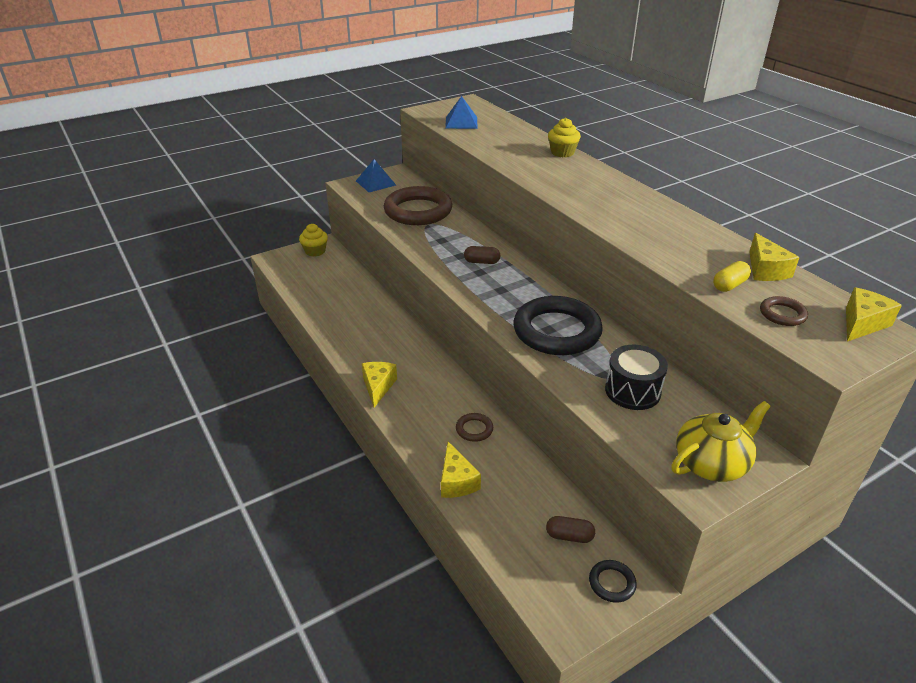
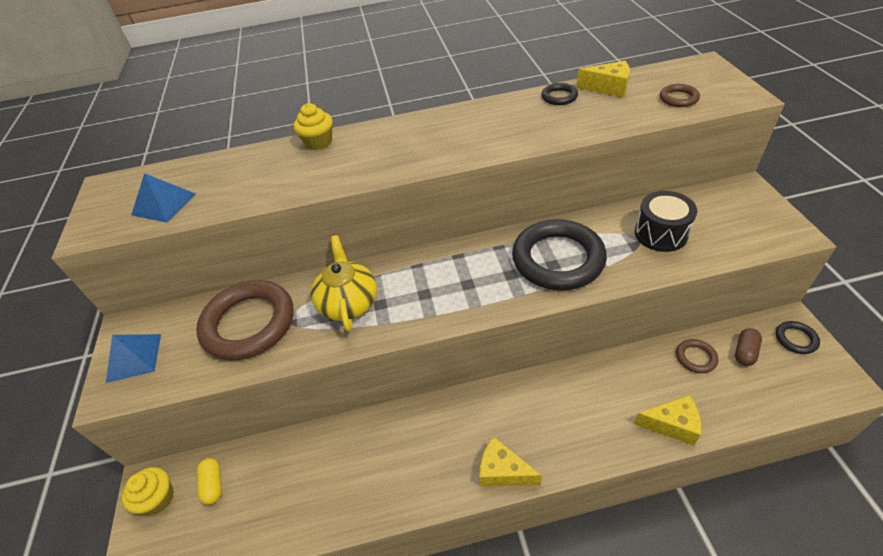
camera: 65 degrees left, 10 degrees up
(474, 429) = (596, 389): brown ring -> brown ring (696, 358)
(482, 262) = (404, 287): brown capsule -> none
(711, 463) = (757, 216): yellow teapot -> yellow teapot (348, 302)
(721, 244) = (559, 97): none -> black ring
(729, 285) = (629, 110): yellow capsule -> yellow capsule (213, 484)
(862, 324) = (695, 70): yellow cheese -> none

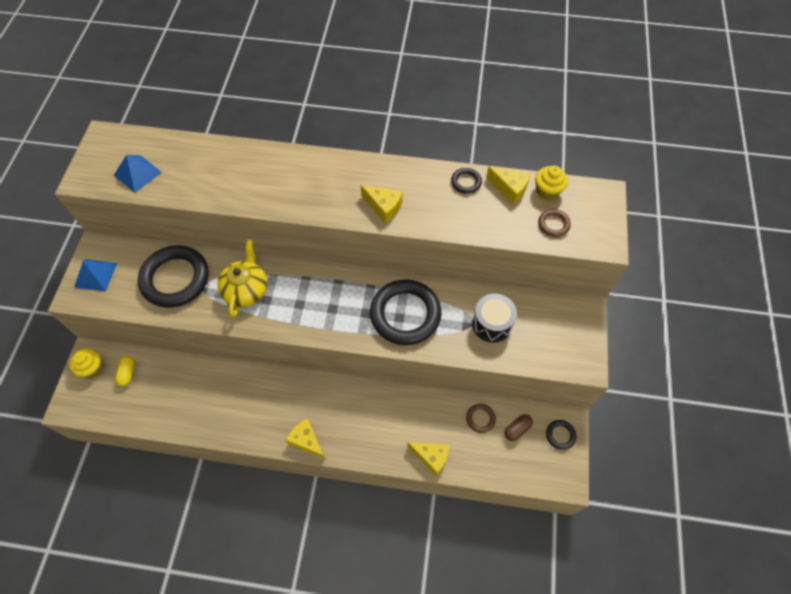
camera: 15 degrees right, 15 degrees up
(249, 323) = (175, 279): brown ring -> black ring
(318, 142) = (265, 155): yellow cupcake -> yellow cupcake (547, 191)
(486, 141) = (384, 207): none -> yellow cheese

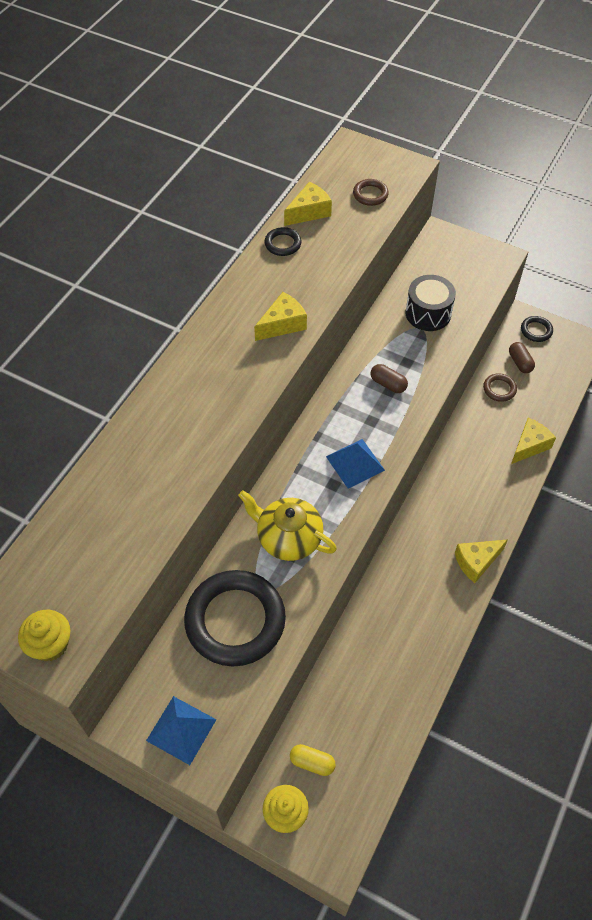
camera: 70 degrees left, 5 degrees down
(137, 173) = (89, 583): blue pyramid -> blue pyramid (355, 463)
(405, 314) = (388, 384): black ring -> brown capsule
(547, 191) = (326, 185): yellow cupcake -> yellow cupcake (50, 644)

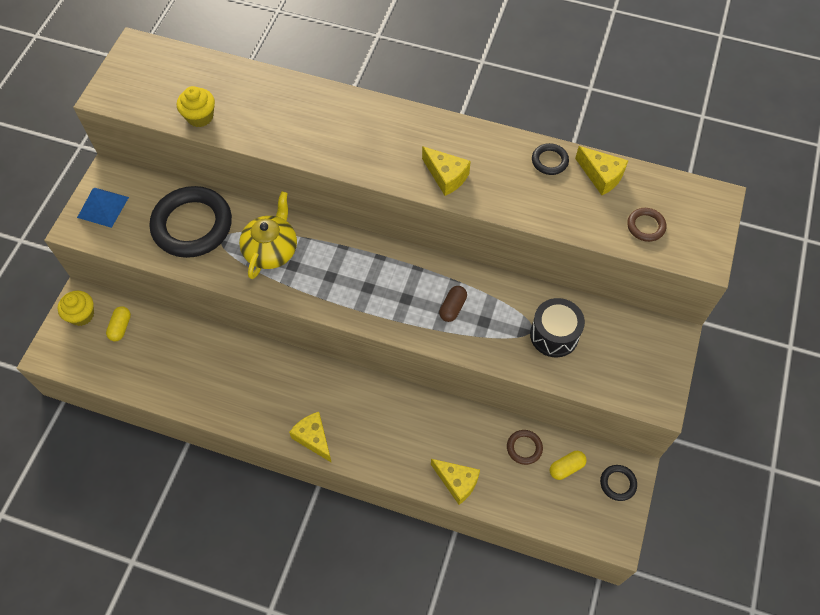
camera: 80 degrees right, 5 degrees up
(50, 644) = (119, 86): yellow cupcake -> yellow cupcake (200, 117)
(355, 463) = (355, 290): blue pyramid -> none
(520, 362) = (566, 467): brown capsule -> yellow capsule

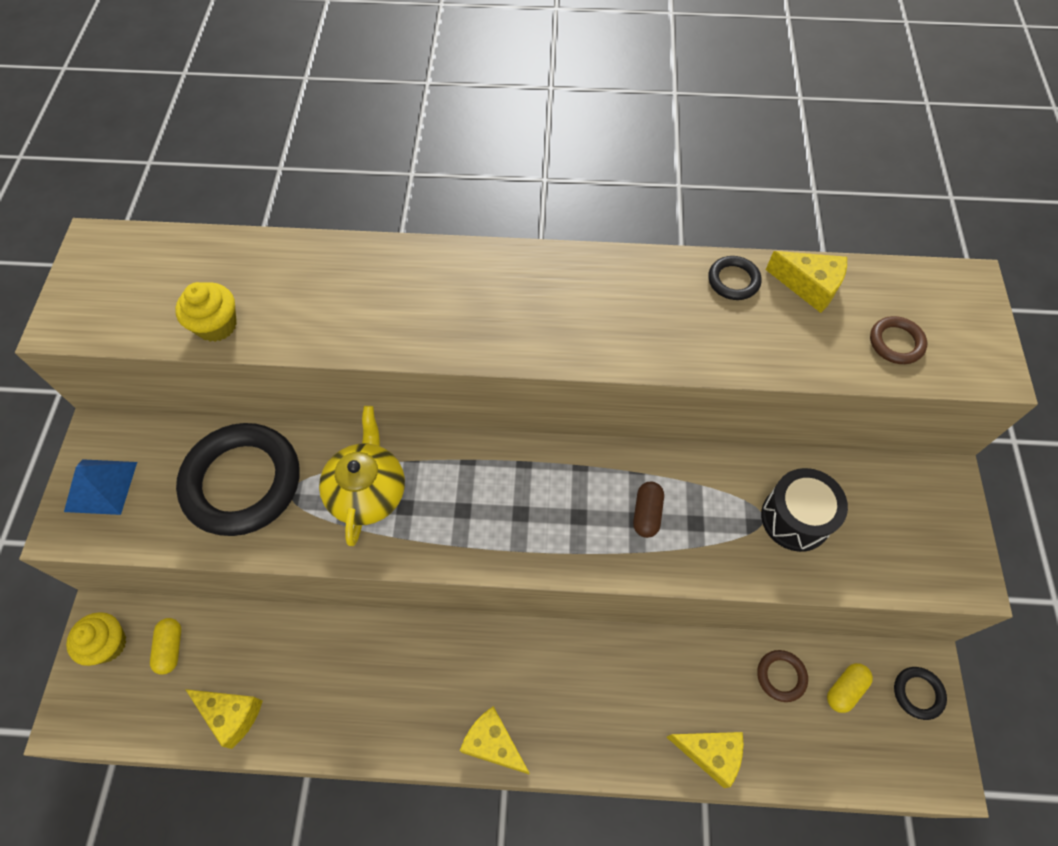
camera: 15 degrees left, 0 degrees up
(446, 176) = (601, 334): yellow cheese -> yellow cheese (231, 714)

